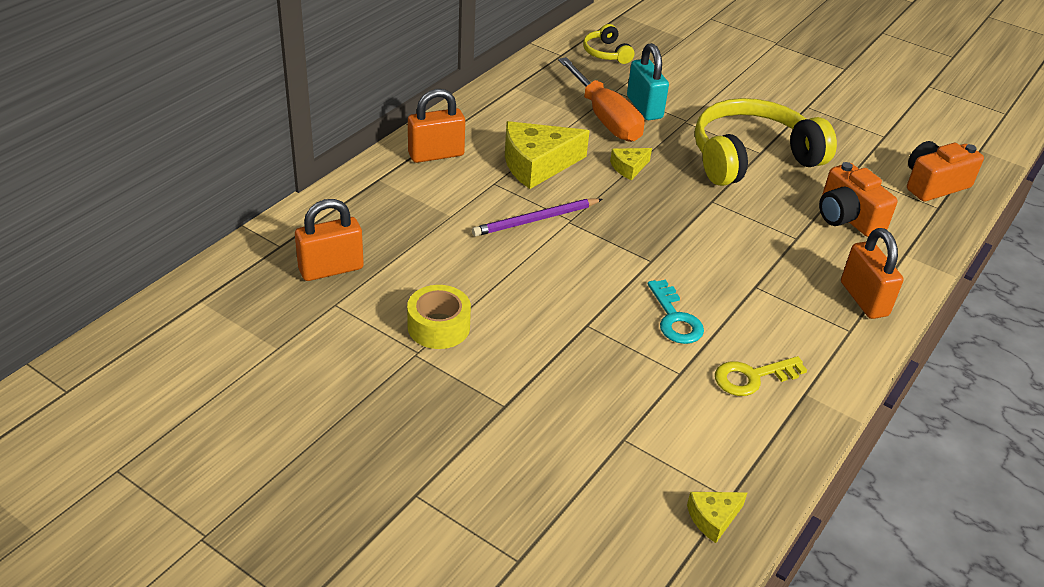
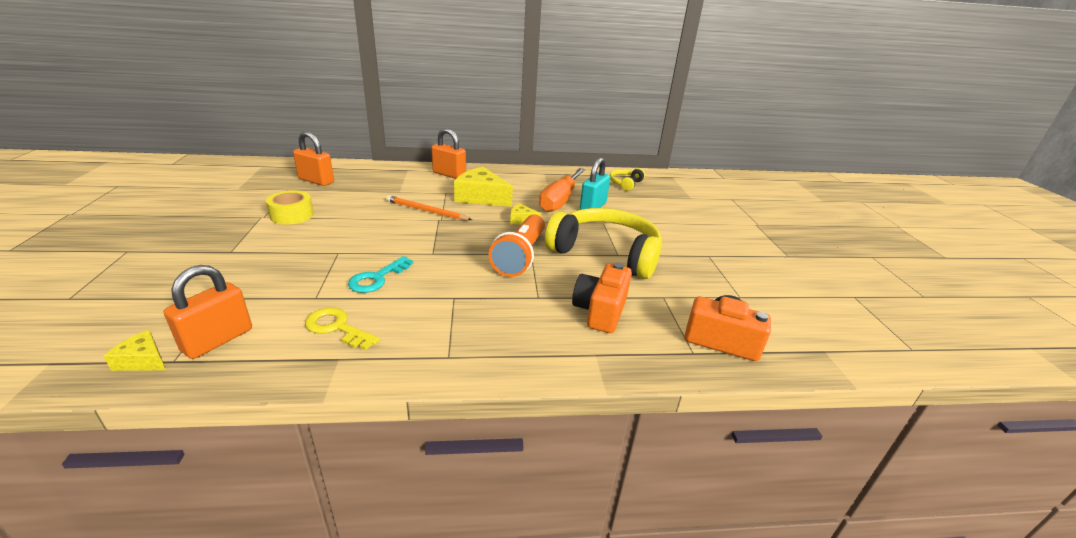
camera: 50 degrees right, 10 degrees down
(536, 220) = (426, 211): purple pencil -> orange pencil
(712, 210) = (520, 256): none -> orange flashlight
(864, 299) = (501, 351): orange padlock -> orange padlock (218, 340)

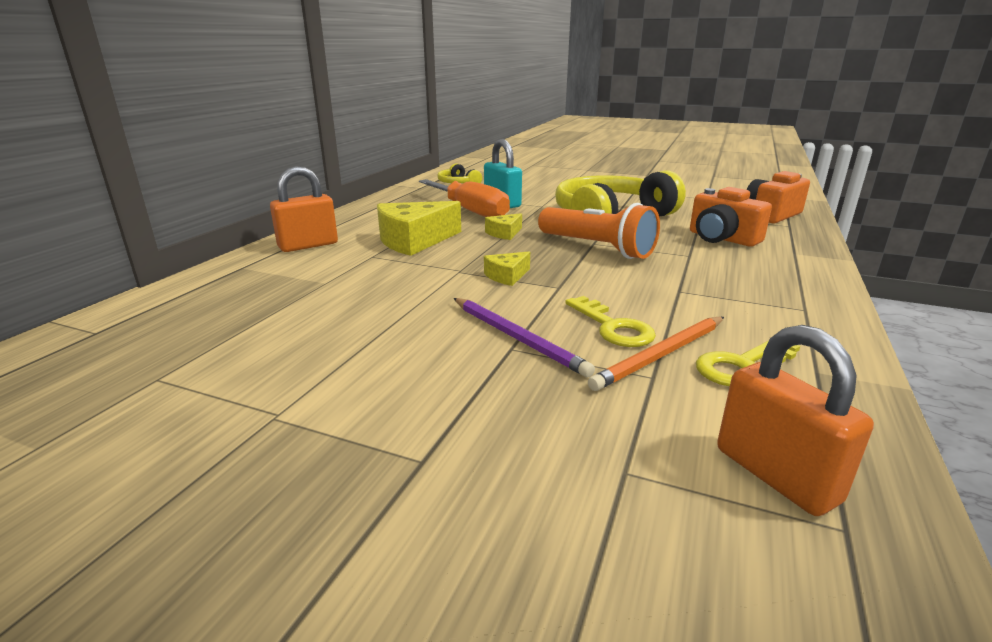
camera: 60 degrees left, 5 degrees down
(143, 360) = (852, 574): yellow cheese -> yellow cheese (507, 276)
(292, 215) = (310, 380): yellow tape -> none
(316, 181) = (161, 344): orange padlock -> none
(351, 252) = (517, 337): none -> purple pencil
(377, 278) = (613, 327): turquoise key -> yellow key
(426, 211) = (423, 274): orange pencil -> orange pencil (661, 355)

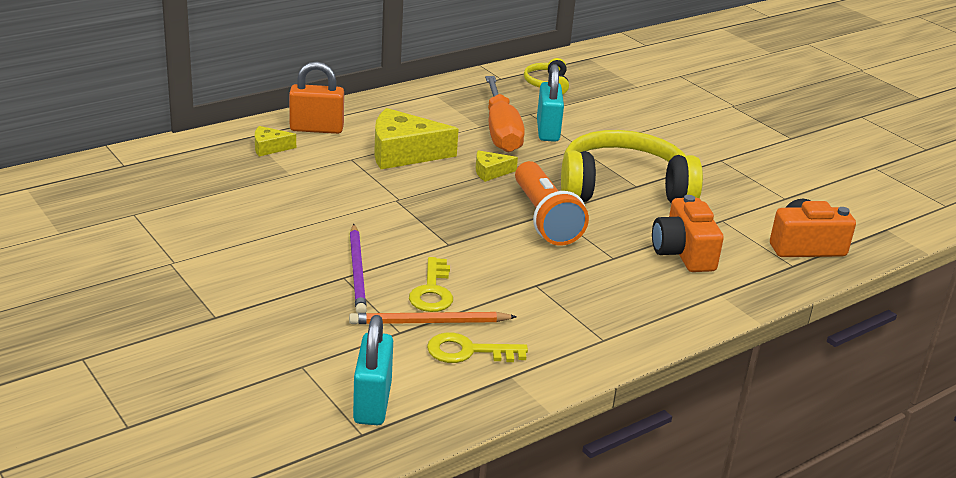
camera: 30 degrees right, 5 degrees up
(507, 276) = (425, 219): yellow cheese -> yellow cheese (269, 148)
(775, 475) = (372, 403): orange padlock -> turquoise padlock

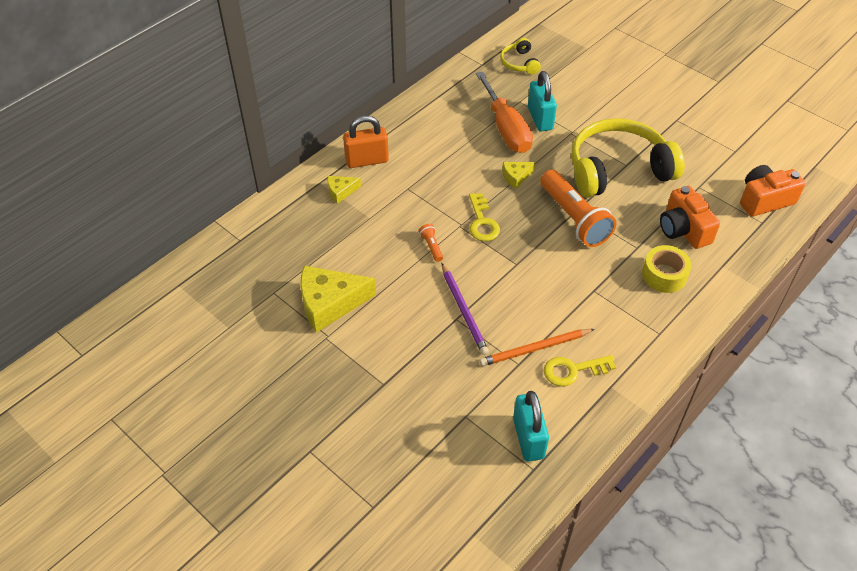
camera: 10 degrees left, 20 degrees up
(350, 210) = (431, 246): none -> orange flashlight
(403, 153) = (443, 172): yellow cheese -> yellow cheese (329, 303)
(432, 291) = (524, 316): yellow key -> yellow key (482, 222)
(637, 288) = (664, 275): none -> yellow tape

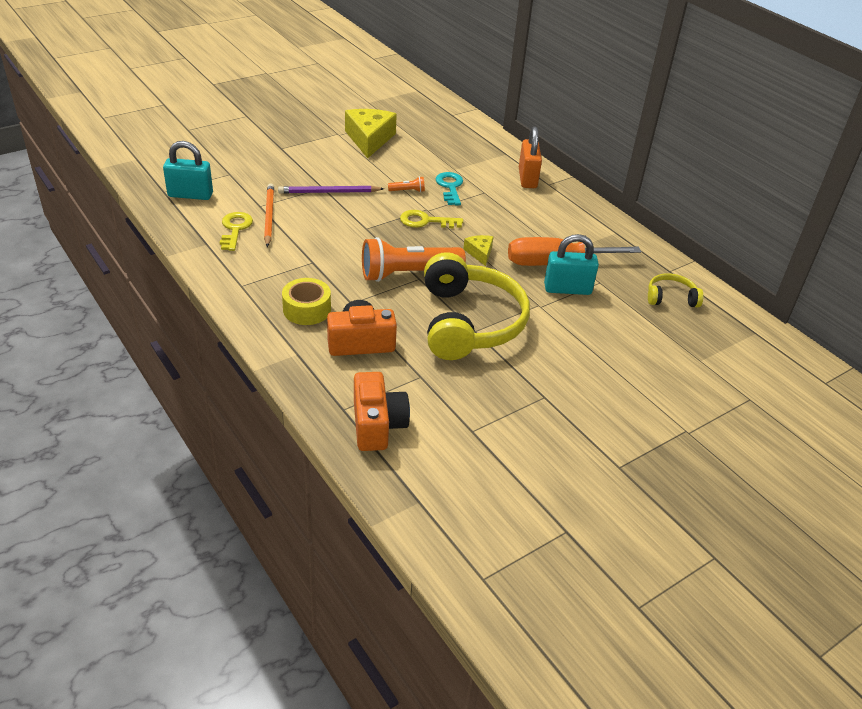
camera: 100 degrees right, 10 degrees down
(341, 192) = (491, 161): yellow cheese -> none
(409, 215) = (450, 187): none -> turquoise key

